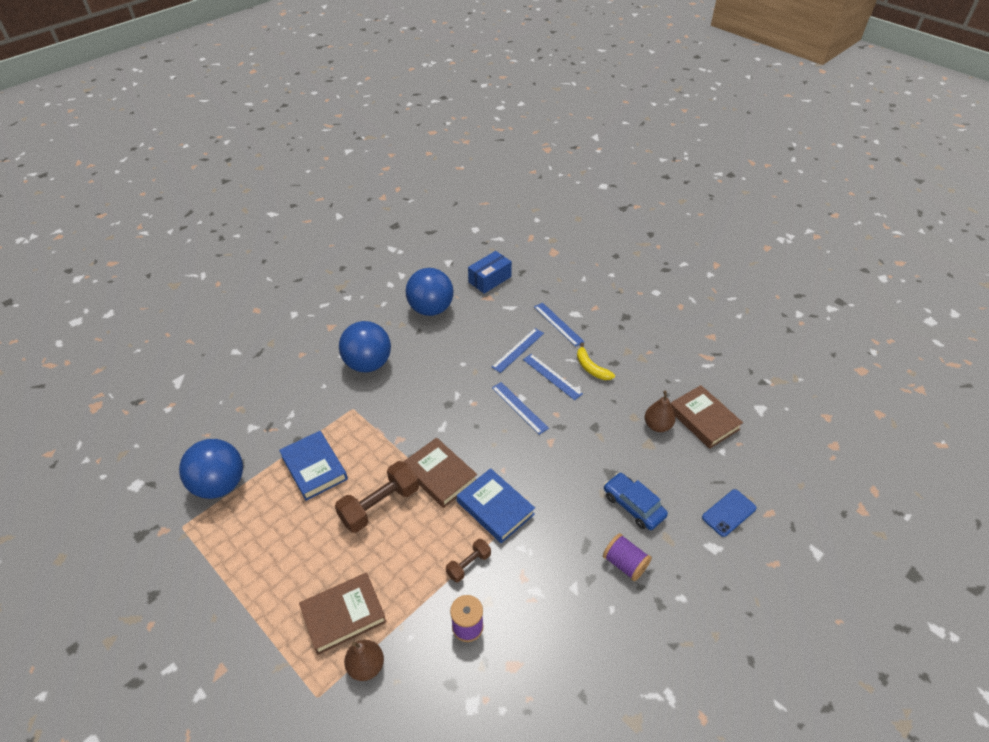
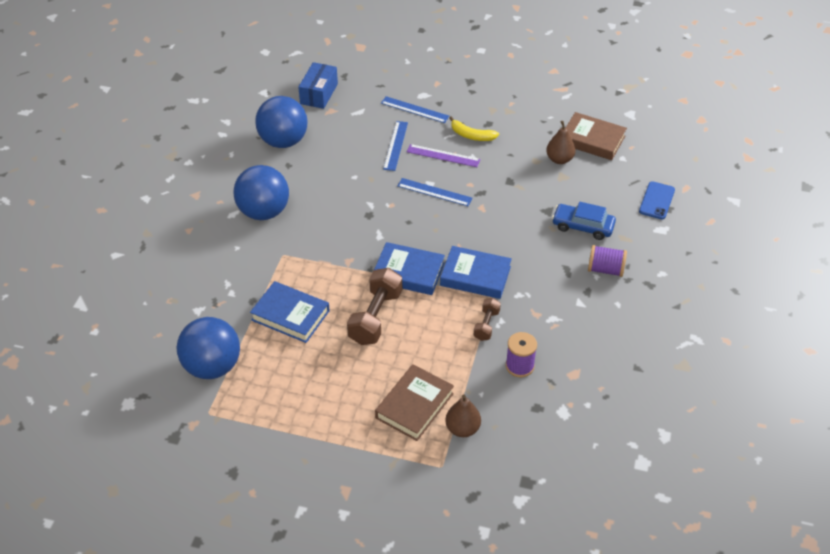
camera: 30 degrees left, 0 degrees up
(440, 475) = (408, 272): brown book -> blue book
(552, 376) = (443, 155): blue ruler -> purple ruler

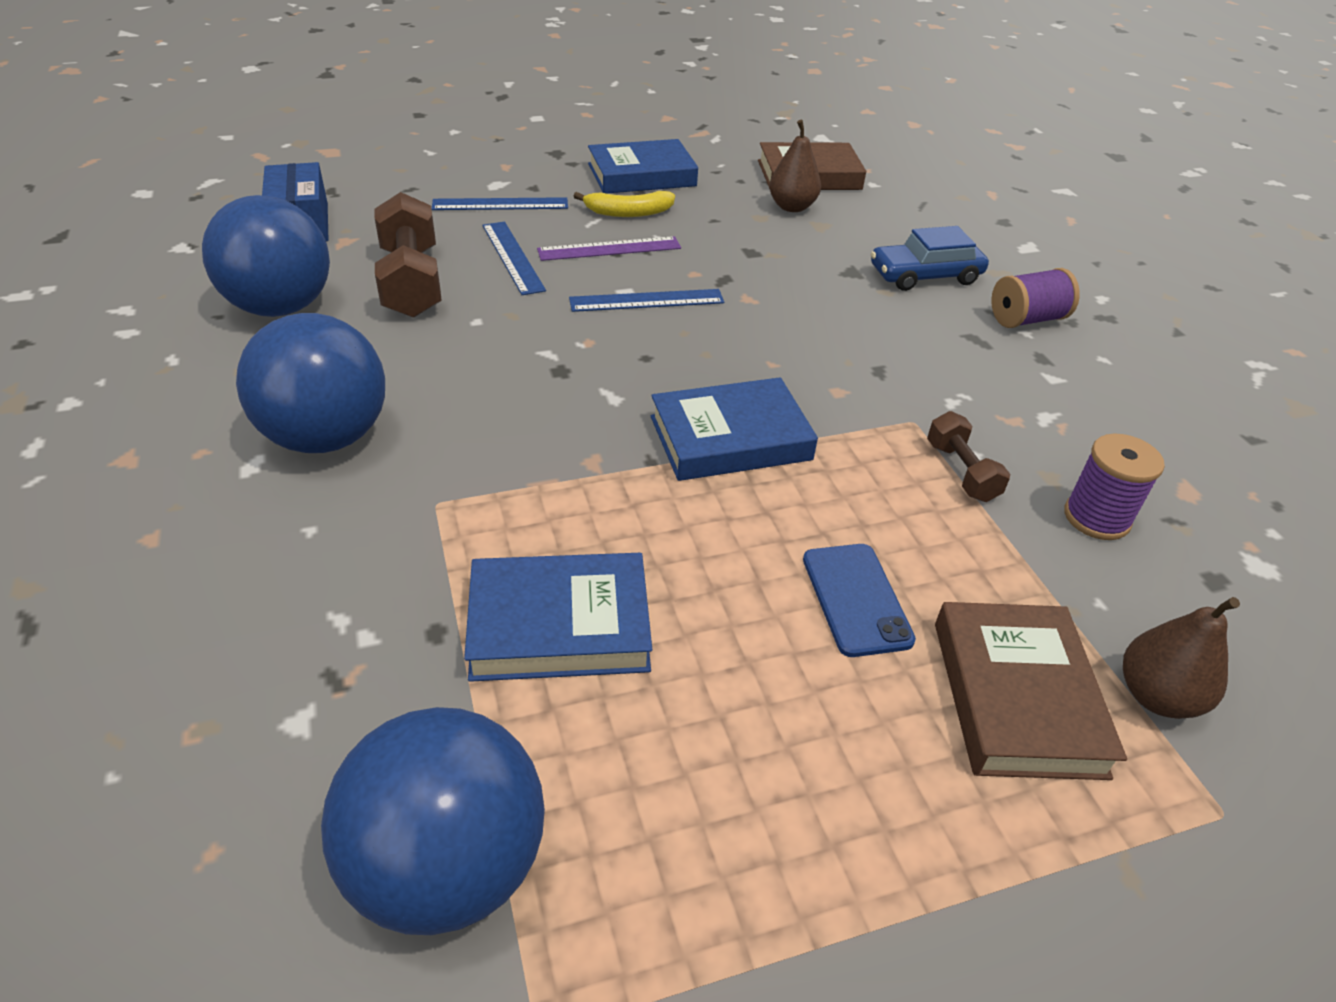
camera: 35 degrees left, 5 degrees down
(375, 317) = (749, 545): brown dumbbell -> brown dumbbell (411, 282)
(475, 276) = (851, 400): blue book -> blue book (641, 175)
(657, 200) = (977, 217): blue phone -> blue phone (856, 599)

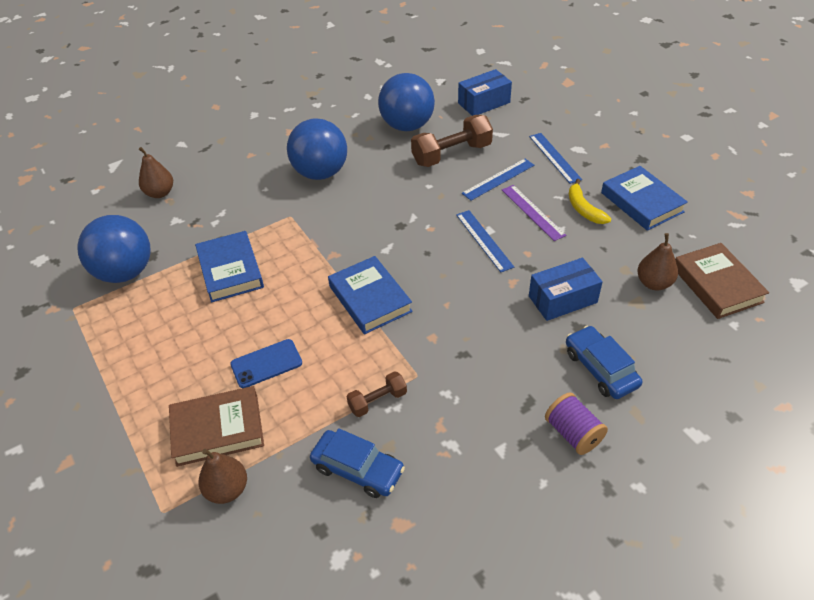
camera: 80 degrees right, 5 degrees up
(142, 753) = (160, 193): none -> brown pear
(797, 270) = (562, 299): none -> blue box
(1096, 518) = (357, 469): purple spool -> blue car

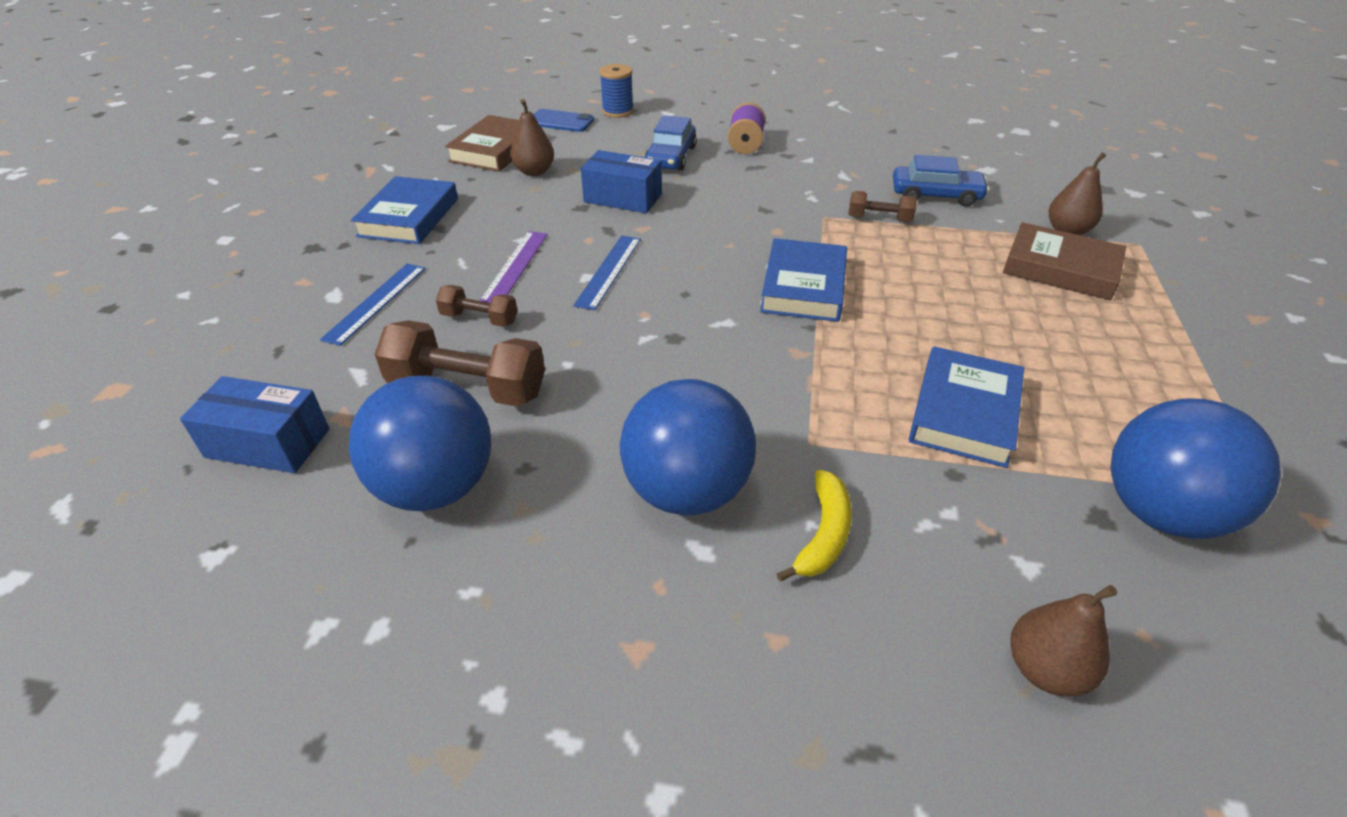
camera: 140 degrees left, 5 degrees down
(266, 364) = (975, 291): blue phone -> blue phone (560, 121)
(357, 469) = (936, 195): blue car -> blue car turned 120 degrees clockwise
(498, 179) = (479, 319): blue ruler -> brown dumbbell
(584, 209) = (466, 241): yellow banana -> yellow banana (823, 534)
(736, 404) = (618, 111): none -> blue spool

